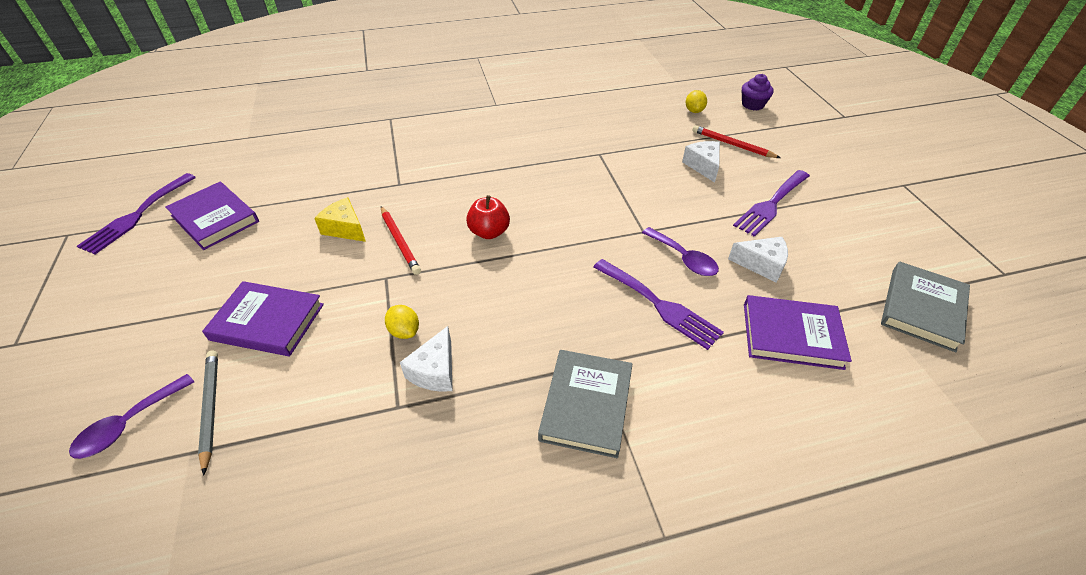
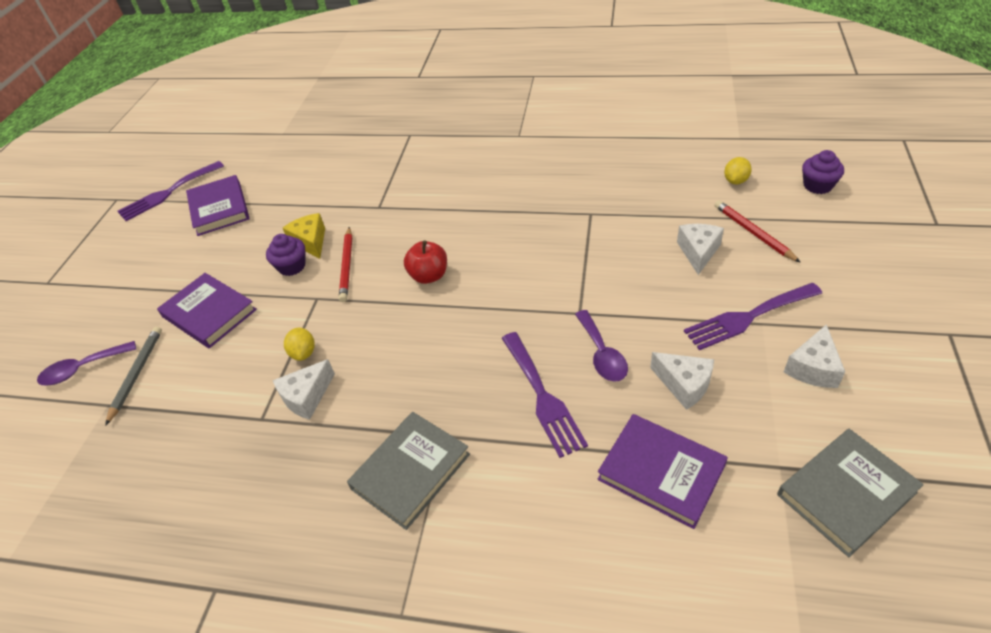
camera: 30 degrees right, 0 degrees up
(338, 255) = (292, 266): none -> purple cupcake
(839, 229) = (813, 368): none -> white cheese

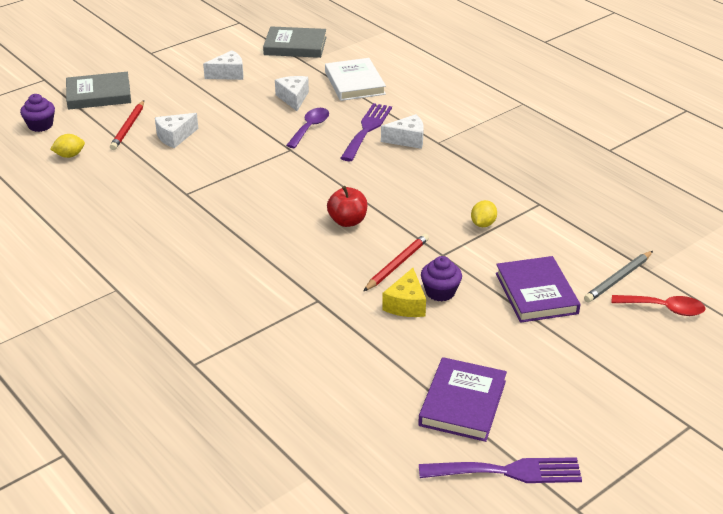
camera: 145 degrees left, 10 degrees down
(82, 369) = (664, 309): purple spoon -> red spoon
(306, 397) = (501, 199): white cheese -> white cheese (407, 140)
(411, 471) = (471, 139): grey book -> grey book (99, 94)
(661, 472) = (355, 83): purple book -> white book
(747, 317) = (215, 101): purple fork -> none

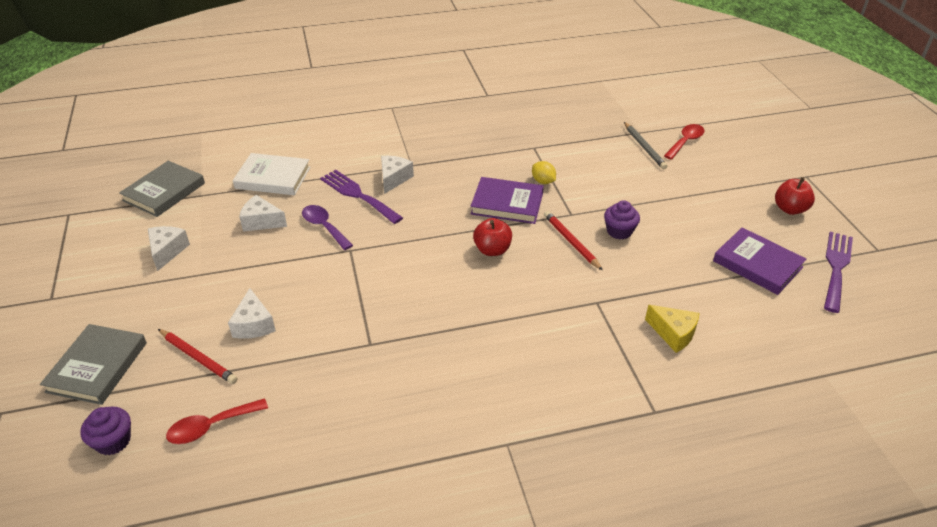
camera: 65 degrees left, 5 degrees up
(69, 155) = (211, 426): yellow lemon -> red spoon
(406, 304) = (626, 254): yellow cheese -> yellow cheese (673, 334)
(536, 293) = (643, 187): purple book -> purple book (507, 204)
(597, 418) = (790, 209): none -> red apple

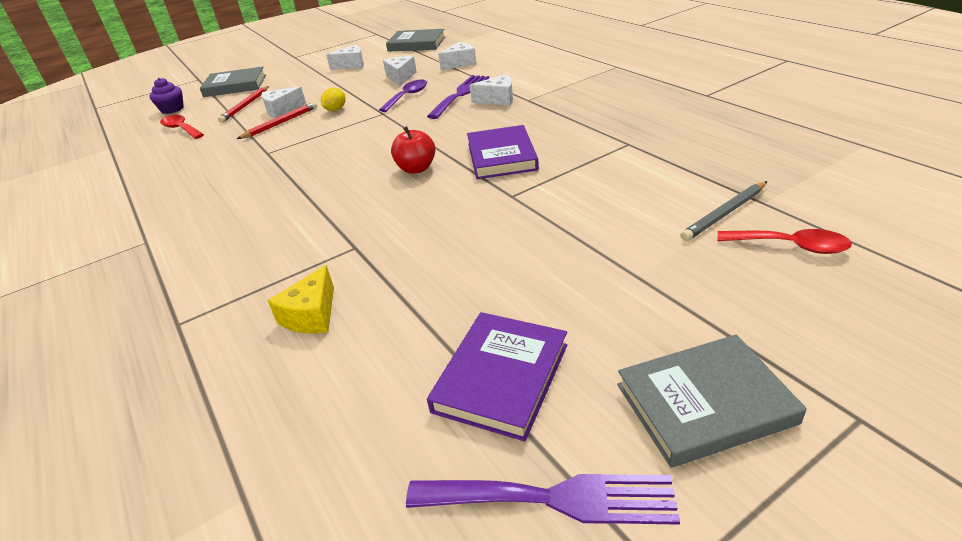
camera: 75 degrees right, 5 degrees down
(273, 178) = (460, 63): white book -> white cheese
(543, 181) = (563, 165): yellow lemon -> yellow lemon (335, 110)
(571, 241) = (458, 207): red pencil -> red pencil (281, 123)
(619, 231) = (500, 234): purple cupcake -> none
(790, 209) = (704, 403): red apple -> grey book

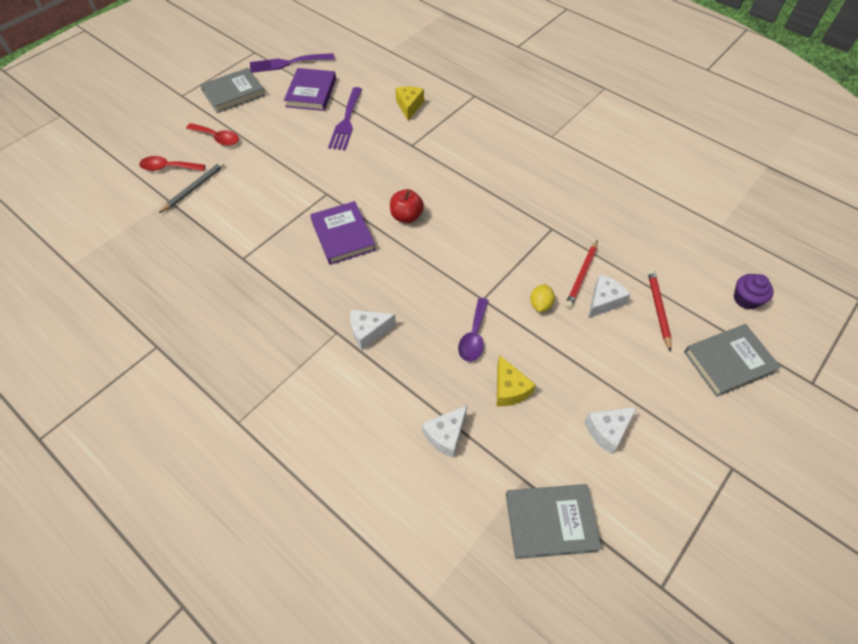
camera: 160 degrees right, 20 degrees up
(181, 129) = (684, 260): red spoon -> red spoon (217, 138)
(401, 77) = (509, 389): white cheese -> yellow cheese
(461, 94) = (413, 343): purple fork -> purple fork (346, 122)

